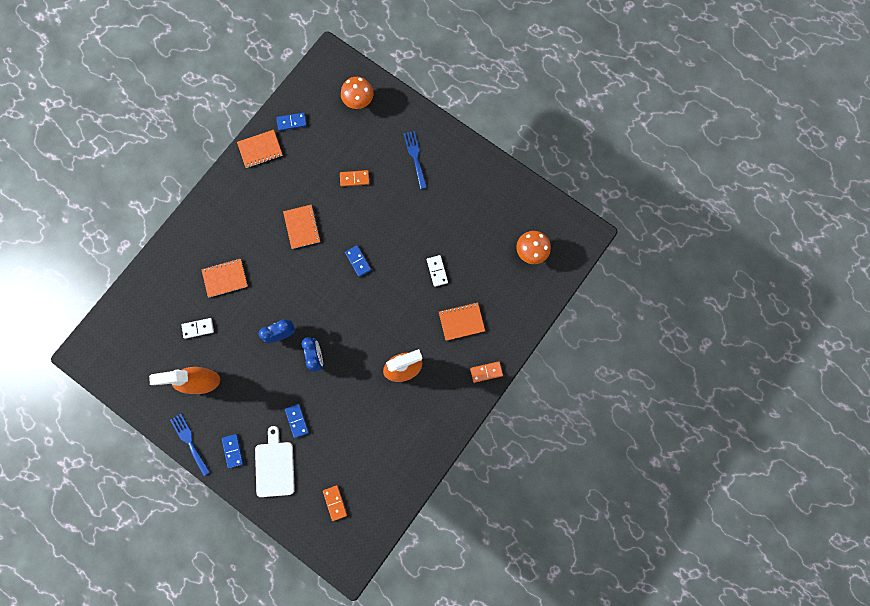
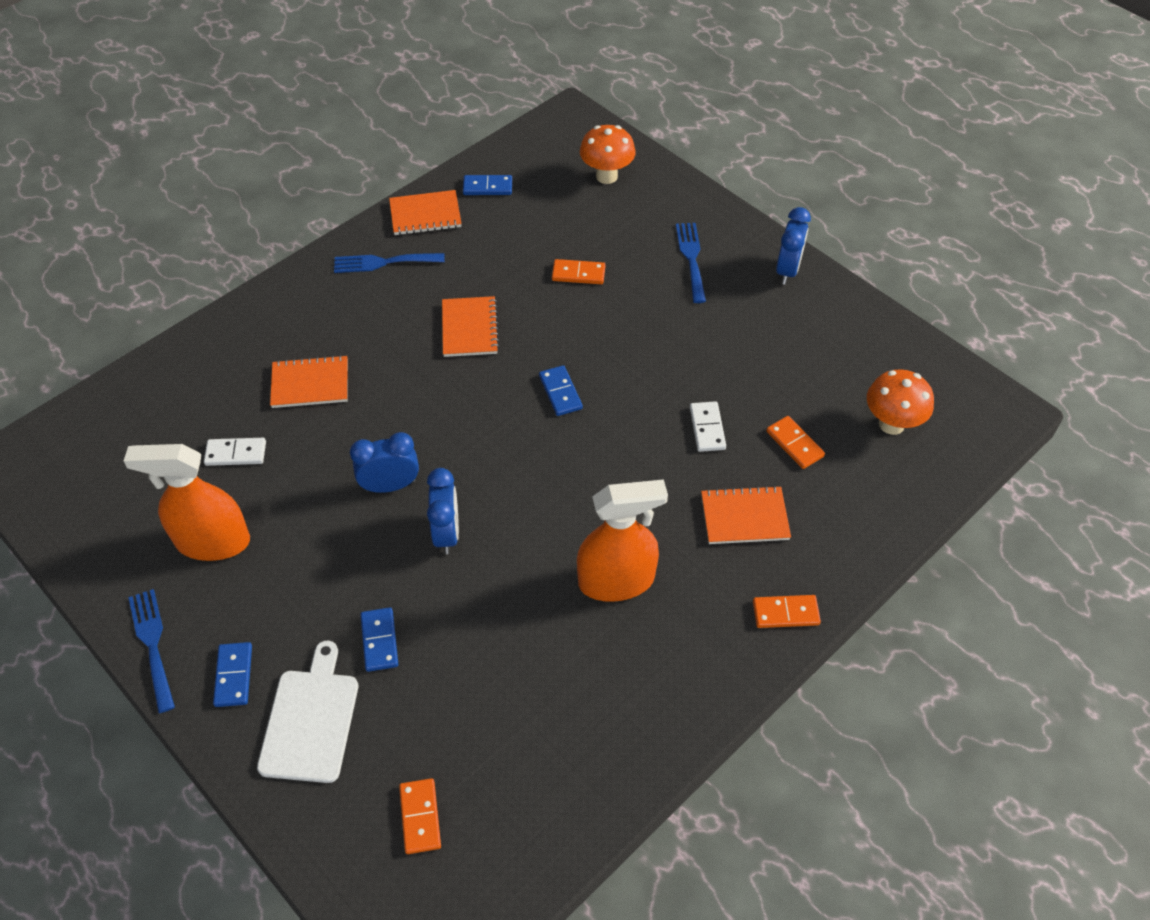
camera: 10 degrees right, 25 degrees down
(244, 188) = (383, 262): none -> blue fork
(469, 157) = (787, 270): none -> blue clock
(482, 273) = (794, 444): none -> orange domino

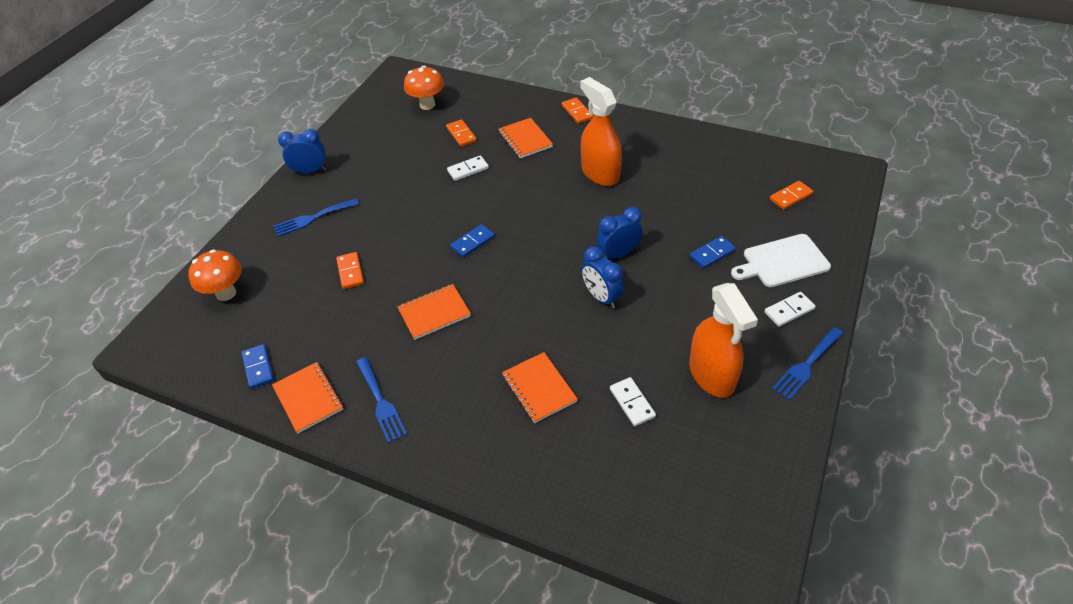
camera: 110 degrees left, 5 degrees down
(234, 676) = (789, 310): blue domino -> white domino
(794, 444) = (461, 134): orange domino -> orange domino turned 60 degrees counterclockwise

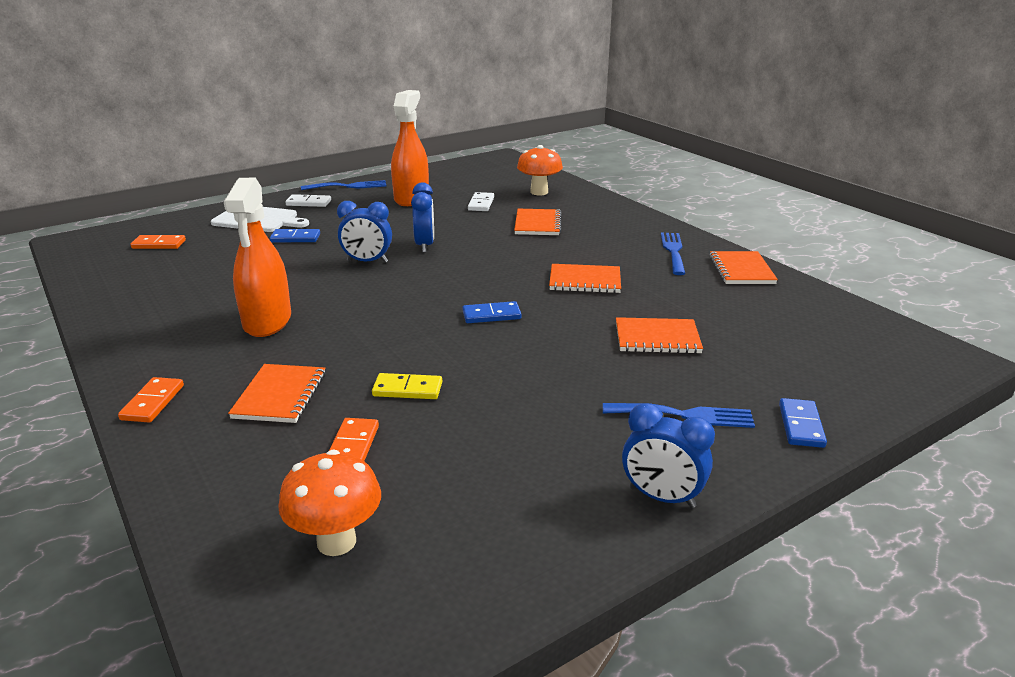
camera: 150 degrees left, 20 degrees down
(226, 293) = (835, 372): orange mushroom -> orange mushroom (539, 192)
(258, 367) = (792, 300): blue domino -> blue domino (801, 425)
(350, 272) = (657, 338): orange domino -> orange notebook
(468, 169) = (407, 389): white domino -> yellow domino

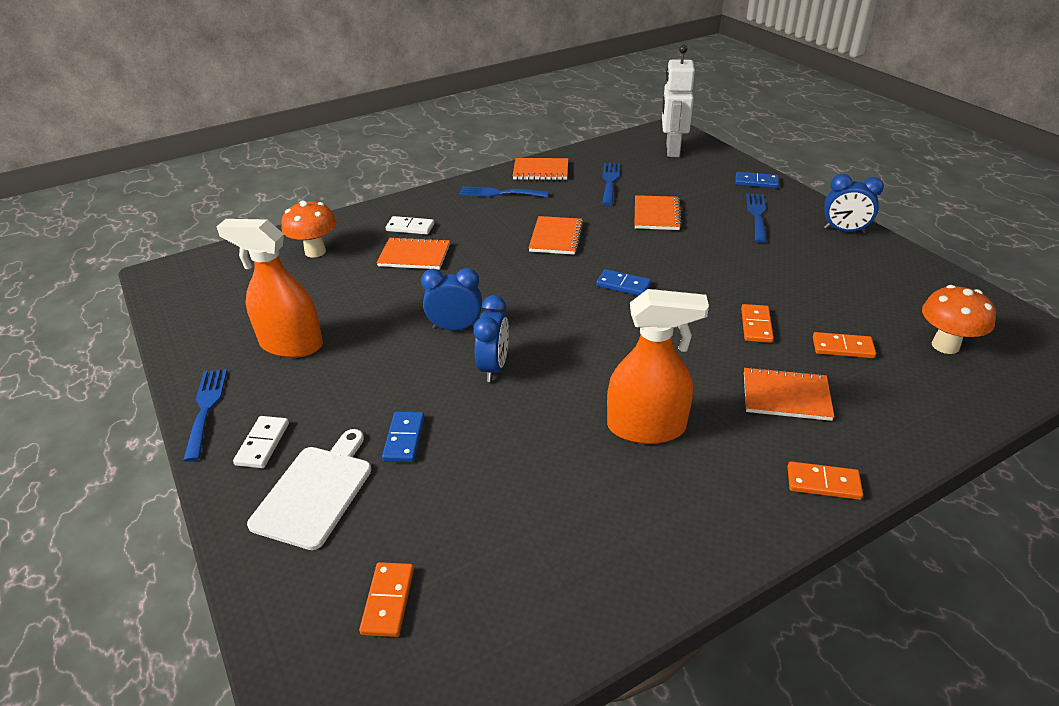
camera: 85 degrees left, 10 degrees up
(407, 389) = (756, 325): yellow domino -> orange domino
(481, 204) = (336, 291): white domino -> white domino (410, 227)
(491, 315) = (623, 285): blue domino -> blue domino turned 60 degrees counterclockwise
(661, 497) = (844, 230): blue clock -> blue clock turned 75 degrees clockwise
(736, 310) = (610, 181): none -> blue fork
(871, 357) = (672, 150): none -> white robot

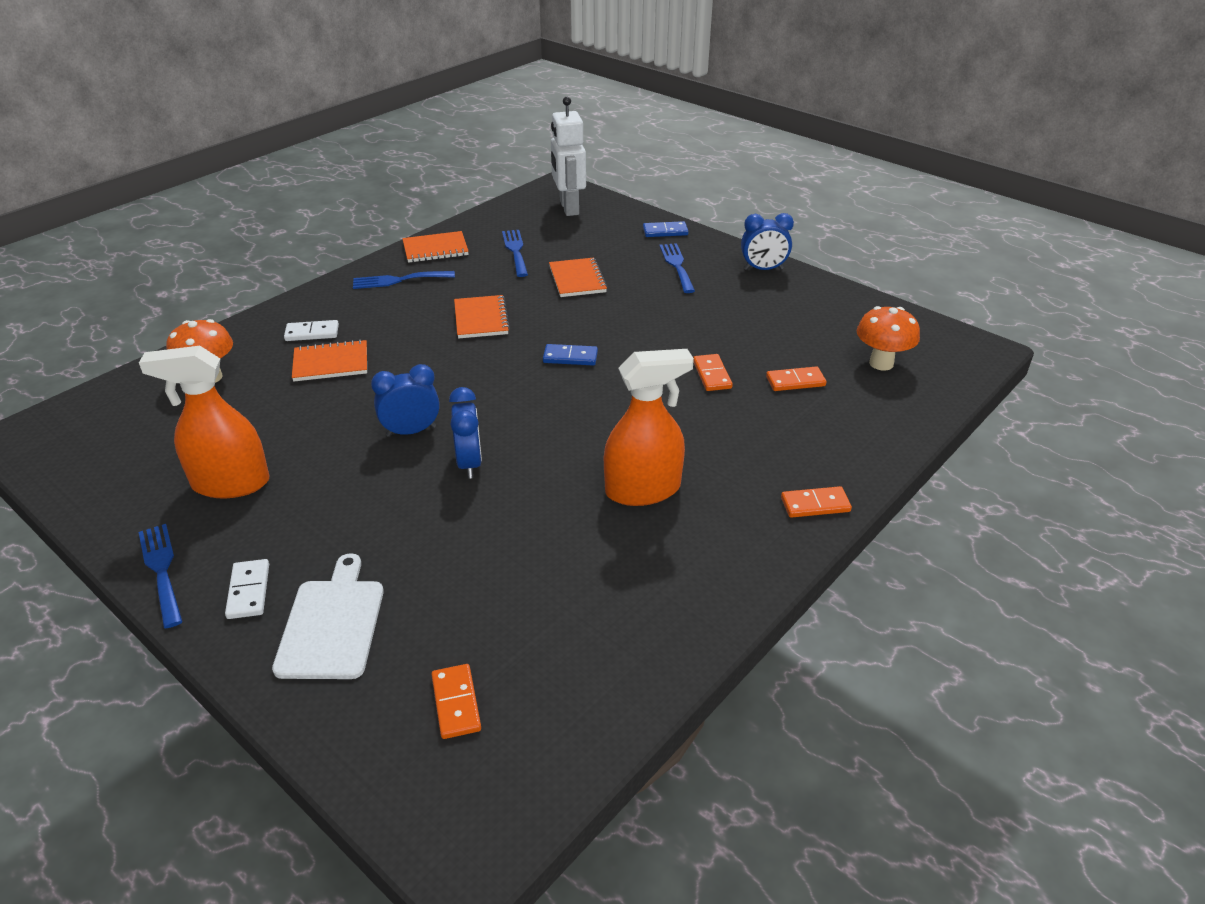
camera: 20 degrees left, 0 degrees up
(404, 439) = (405, 552): blue domino -> none
(786, 396) = (759, 435): orange notebook -> none

